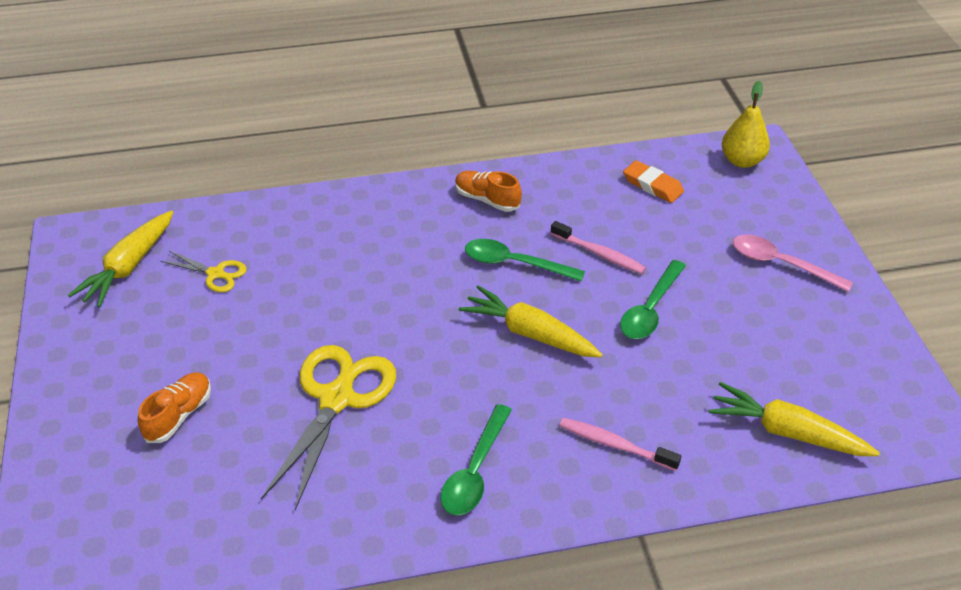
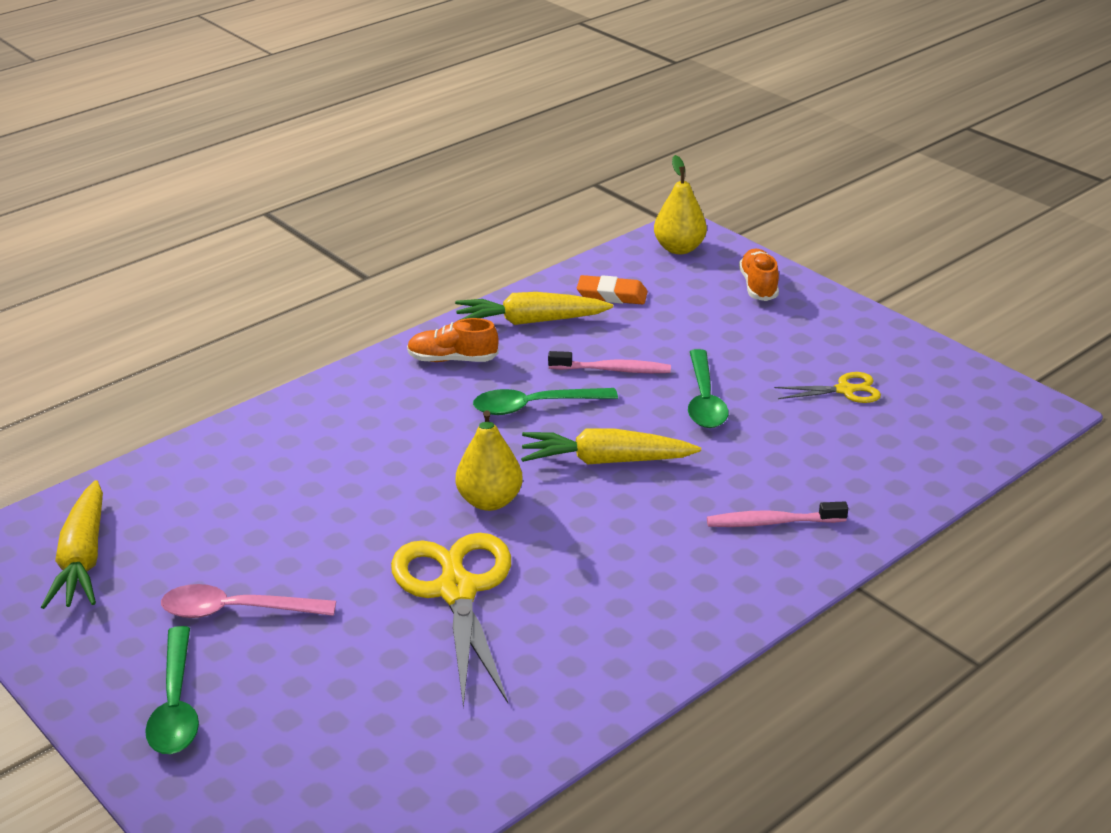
camera: 30 degrees left, 10 degrees down
(179, 415) = (289, 674): orange shoe -> orange shoe (758, 286)
(216, 274) = (203, 528): yellow scissors -> yellow scissors (845, 390)
(418, 332) = (489, 501): none -> yellow pear
(475, 471) = (659, 596): green spoon -> green spoon (176, 705)
(781, 264) = (790, 323): pink spoon -> pink spoon (236, 610)
(787, 432) = (913, 454): yellow carrot -> yellow carrot (530, 321)

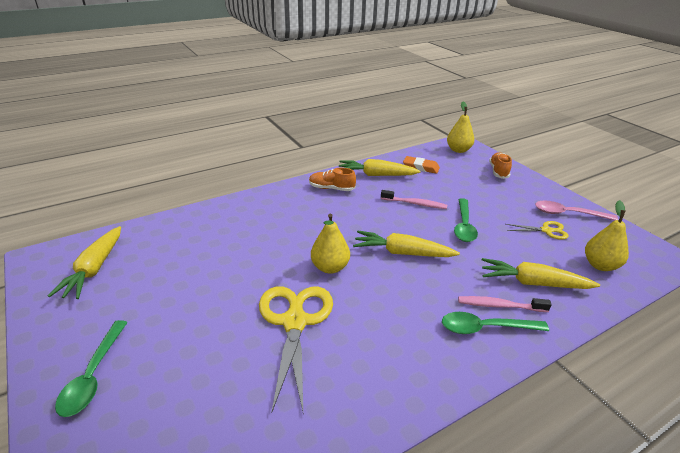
camera: 10 degrees right, 0 degrees up
(236, 610) = (160, 314): pink spoon -> pink spoon (568, 214)
(534, 406) = (368, 217): green spoon -> green spoon (485, 328)
(824, 481) = (533, 283): none -> yellow carrot
(930, 438) = (600, 265): none -> yellow pear

